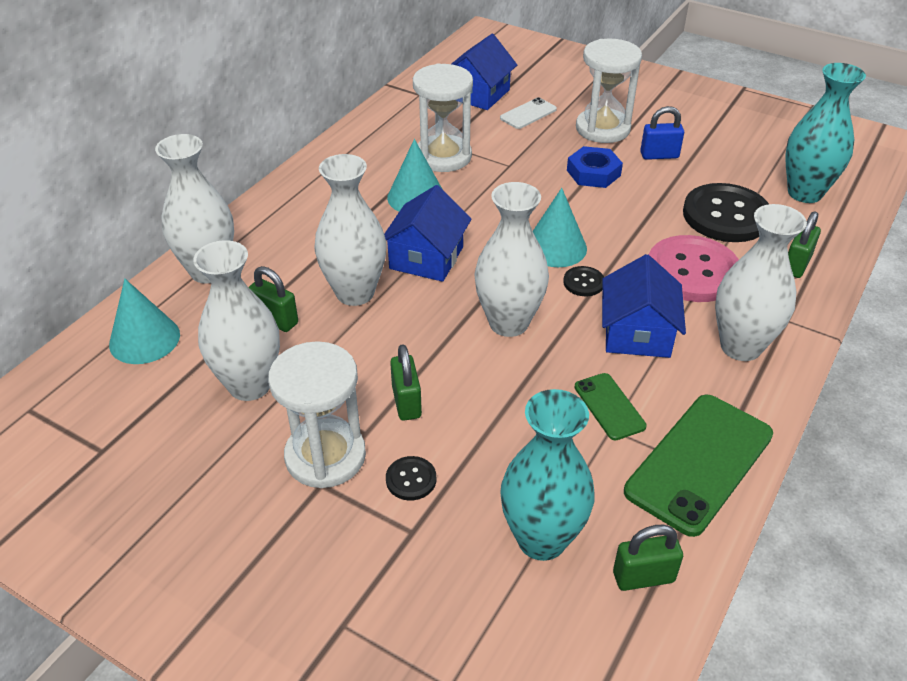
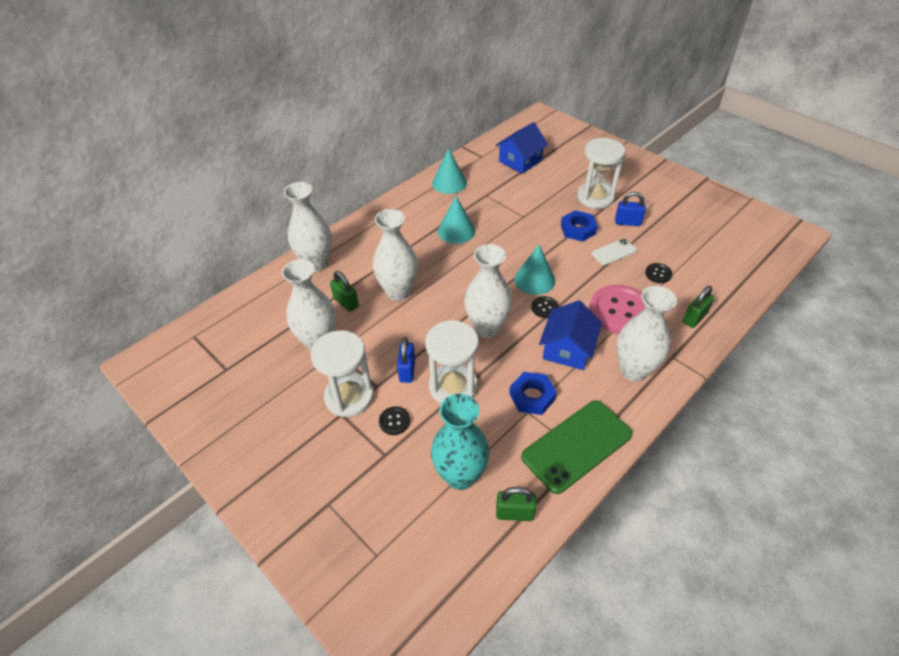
camera: 15 degrees right, 5 degrees up
(144, 339) = (268, 302): turquoise cone -> turquoise cone (449, 183)
(406, 402) = (407, 370): green padlock -> blue padlock
(426, 258) = (449, 274): blue house -> none
(443, 156) = (482, 204): white hourglass -> white hourglass (453, 387)
(528, 114) = (548, 180): white phone -> white phone (613, 252)
(609, 406) = (532, 396): green phone -> blue nut
(726, 215) = (658, 274): black button -> black button, size x0.44
(805, 193) = (721, 265): turquoise vase -> none

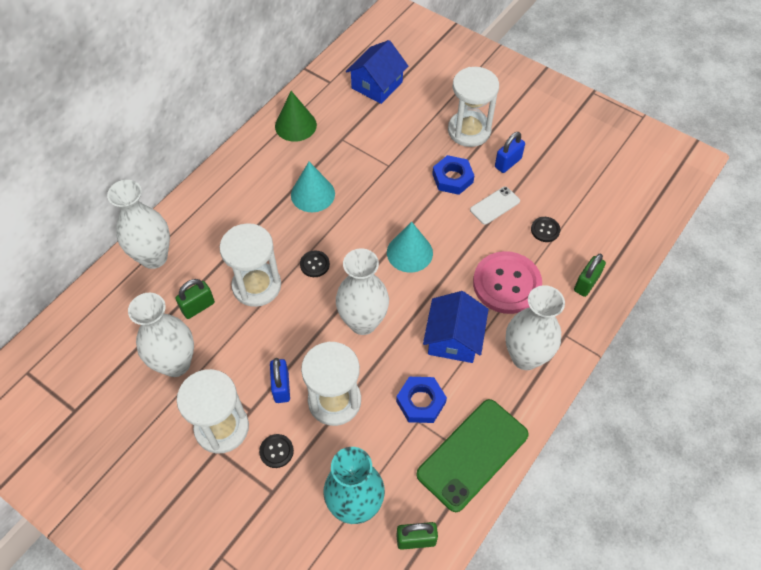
camera: 10 degrees left, 10 degrees up
(346, 302) = (198, 307): green padlock -> green padlock turned 75 degrees counterclockwise
(398, 292) = (256, 286): white vase -> white hourglass
(449, 183) = (295, 125): turquoise cone -> green cone
(544, 308) = (424, 288): black button -> black button (314, 264)
(627, 222) = (508, 163): blue padlock -> blue padlock turned 45 degrees counterclockwise

